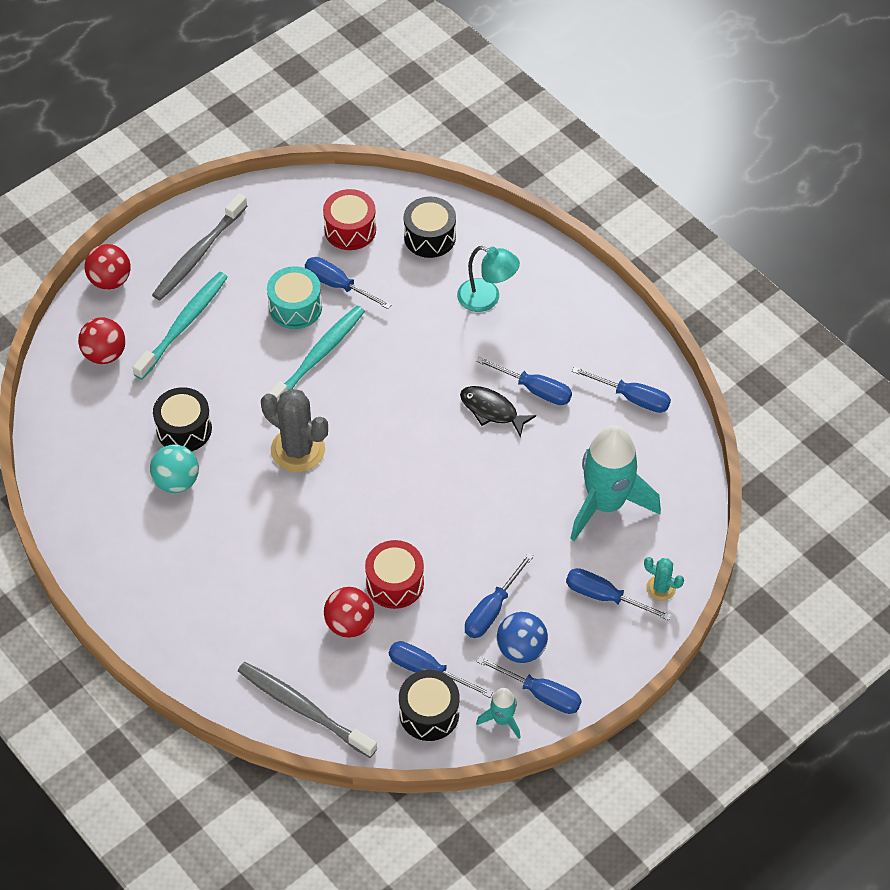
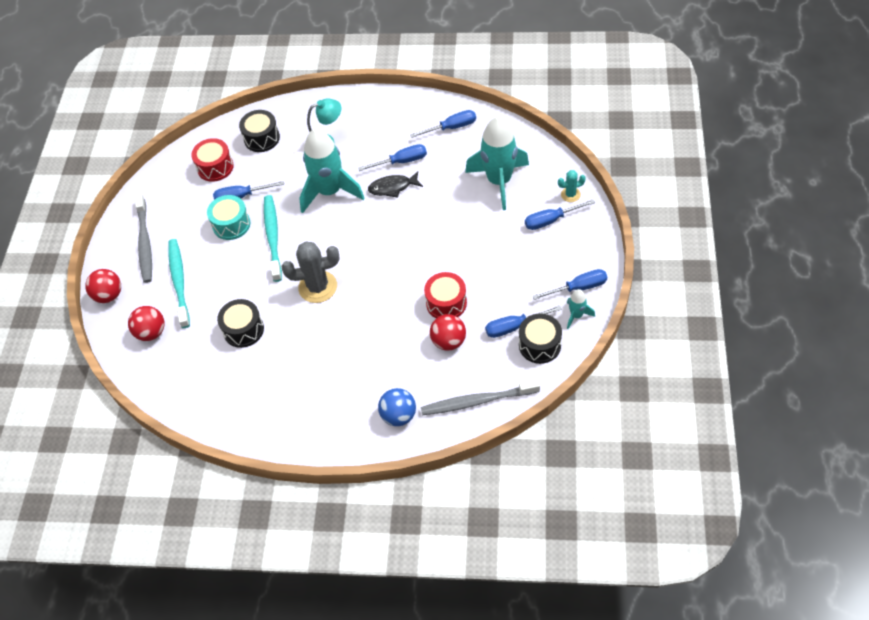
camera: 40 degrees left, 0 degrees up
(176, 481) = (271, 357): turquoise ball -> none
(426, 358) = (330, 192): none -> turquoise rocket
(492, 609) = (508, 272): blue screwdriver -> none
(521, 649) = (544, 277): blue ball -> blue ball (398, 416)

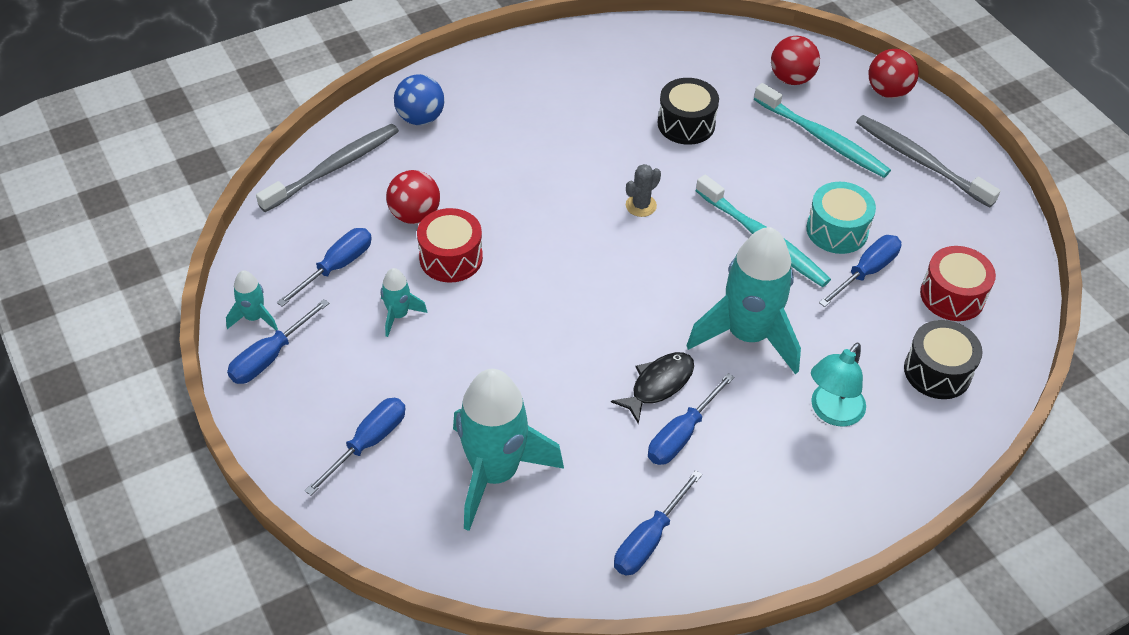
camera: 140 degrees right, 5 degrees down
(318, 287) = (641, 205): grey cactus -> grey cactus, size x0.52
(496, 281) = (398, 315): none -> turquoise rocket
(539, 345) = (288, 260): black drum -> none
(570, 194) = (359, 504): turquoise cactus -> none

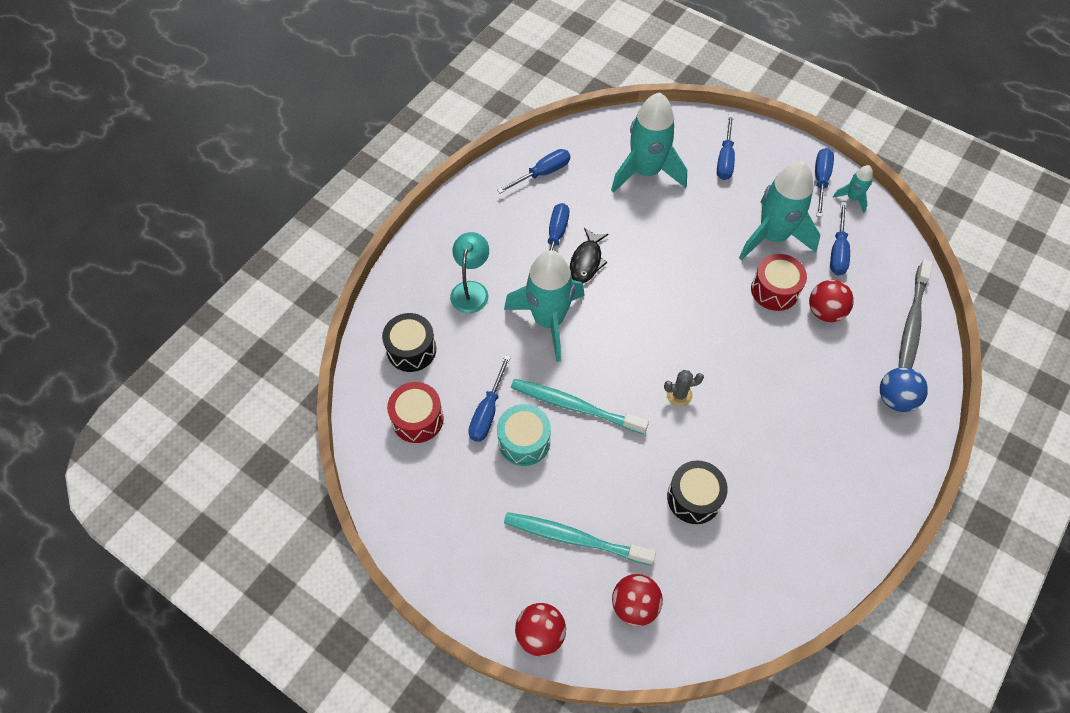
camera: 155 degrees right, 10 degrees up
(398, 315) = (772, 237): turquoise rocket -> turquoise rocket, size x2.21
(641, 205) = (679, 394): grey cactus -> grey cactus turned 60 degrees clockwise
(649, 540) = (542, 173): blue screwdriver -> blue screwdriver turned 45 degrees clockwise
(920, 161) = (482, 553): grey toothbrush -> none

